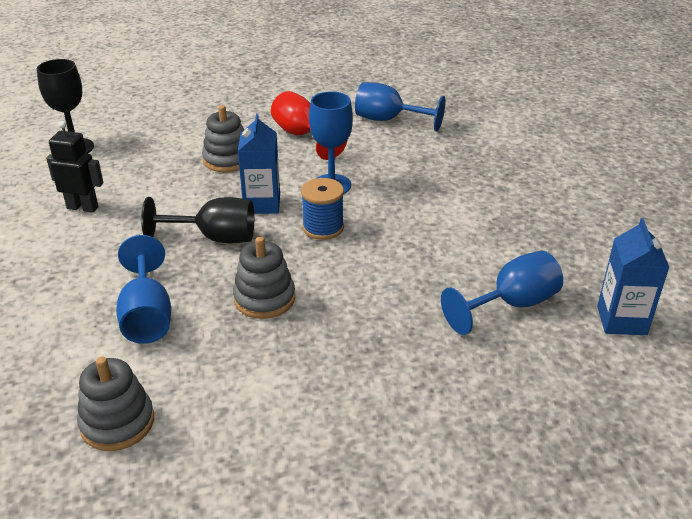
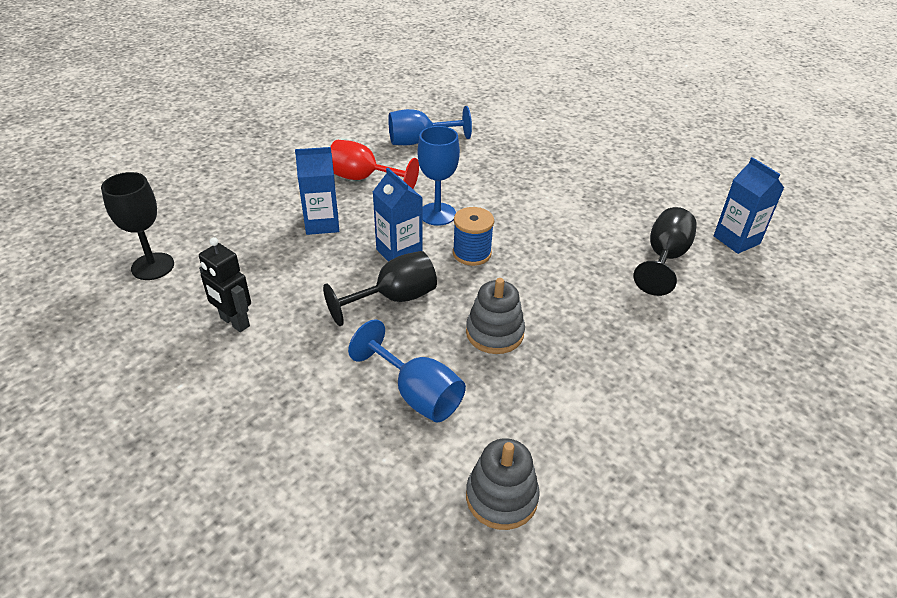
camera: 35 degrees left, 5 degrees up
(83, 207) = (234, 322): black robot -> black robot turned 120 degrees counterclockwise
(227, 160) = (322, 224): grey stacking toy -> blue carton
(512, 305) = (664, 258): blue goblet -> black goblet

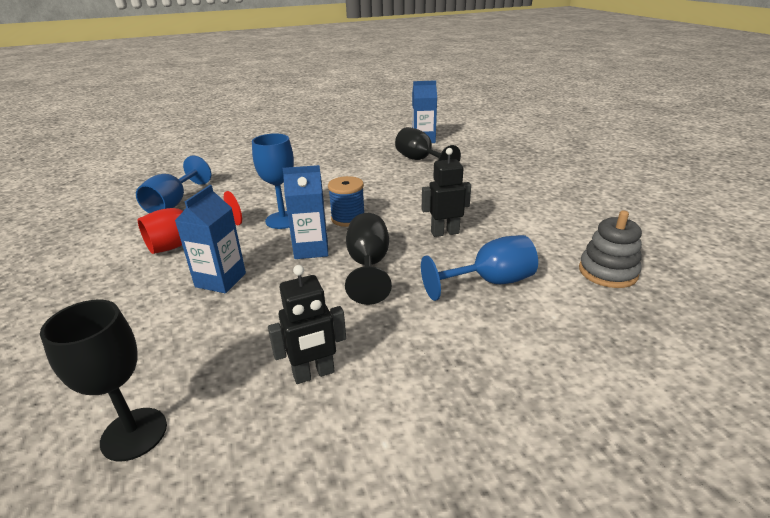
camera: 60 degrees left, 10 degrees down
(494, 333) = (444, 232): grey stacking toy -> black robot

